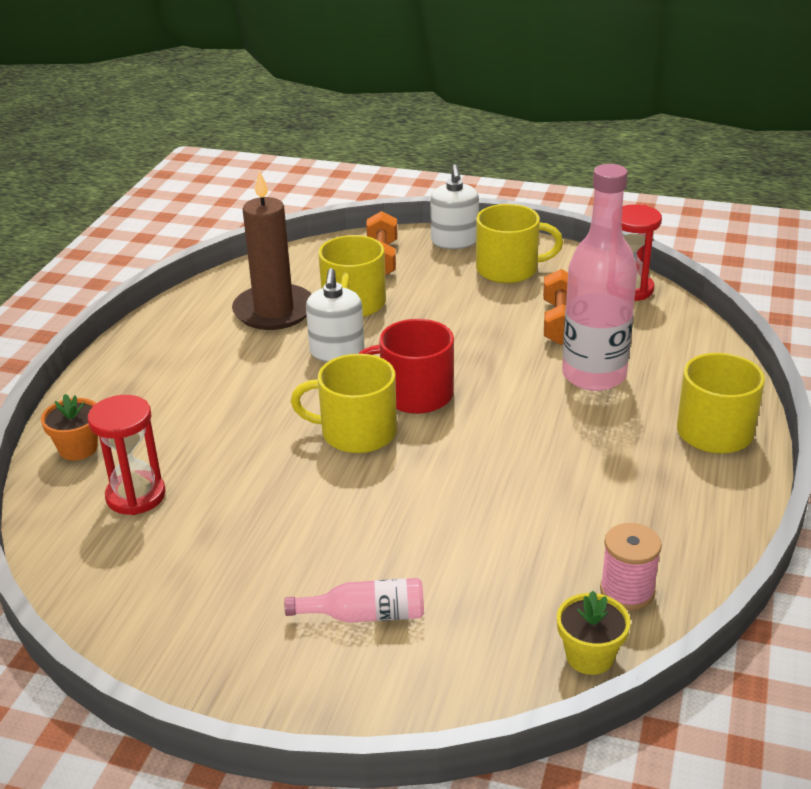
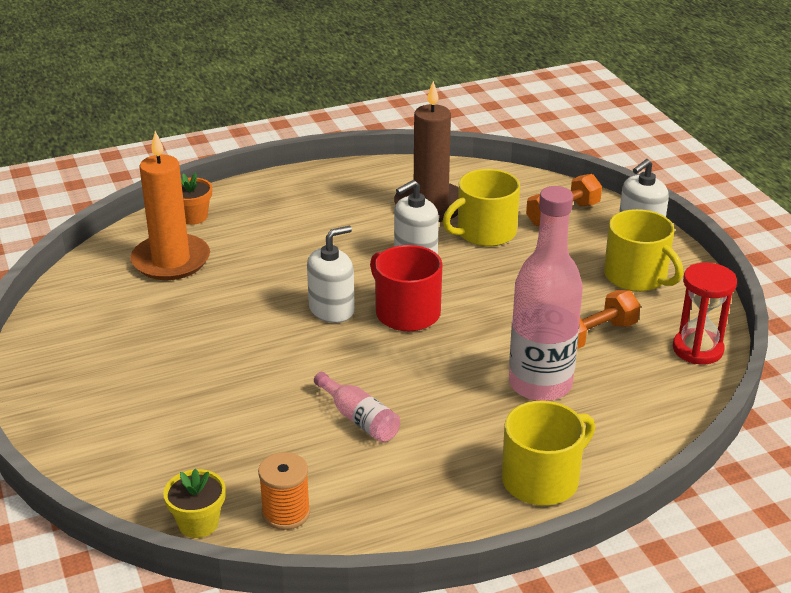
camera: 50 degrees right, 0 degrees up
(136, 496) = (171, 261): red hourglass -> orange candle
(356, 432) = (332, 310): yellow mug -> white soap dispenser
(365, 615) = (148, 405): pink bottle -> pink bottle (359, 419)
(627, 591) = (286, 513): pink spool -> orange spool

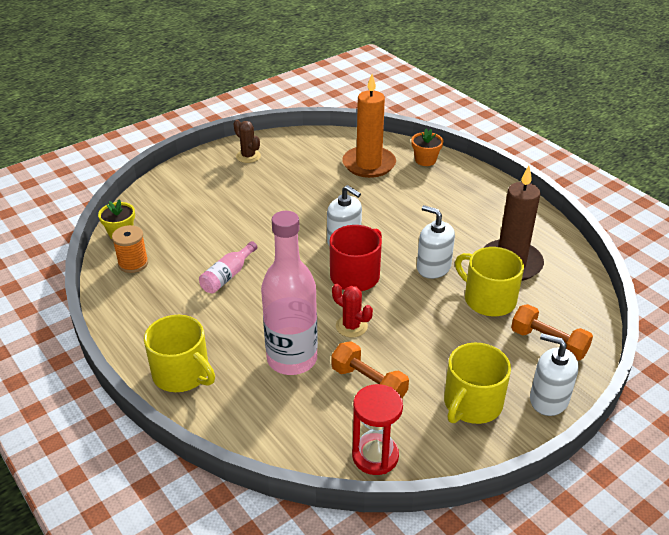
camera: 75 degrees right, 5 degrees up
(68, 364) = (248, 156): none -> brown cactus
(497, 331) = (351, 326): none -> red cactus

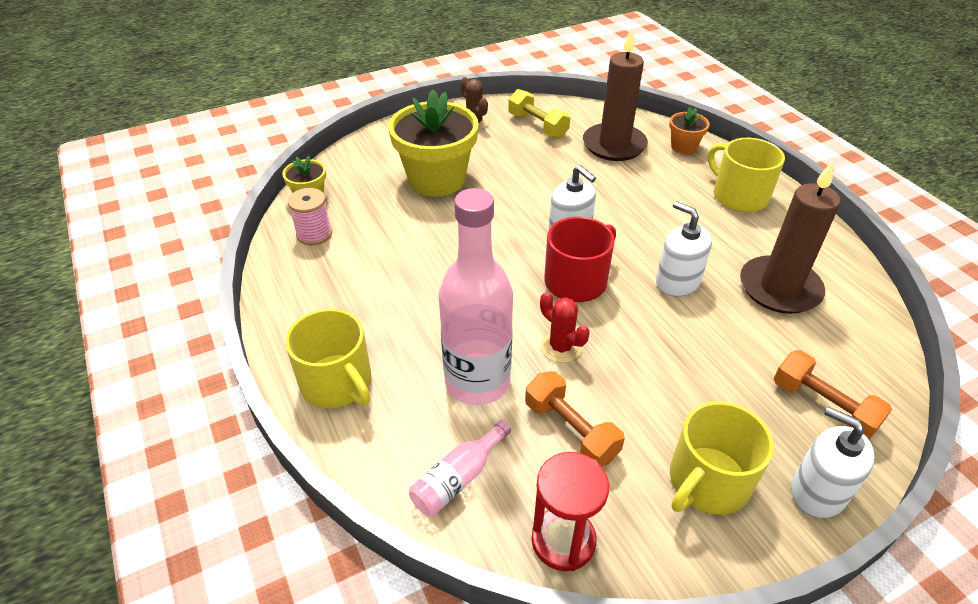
camera: 10 degrees right, 5 degrees up
(133, 263) = (314, 234): orange spool -> pink spool
(226, 208) = (437, 179): none -> yellow flower pot
(227, 276) = (420, 262): pink bottle -> pink bottle (458, 478)
(302, 154) = (537, 126): none -> yellow dumbbell
(369, 164) = (614, 145): orange candle -> brown candle
(488, 299) = (745, 334): yellow mug -> yellow mug (739, 196)

